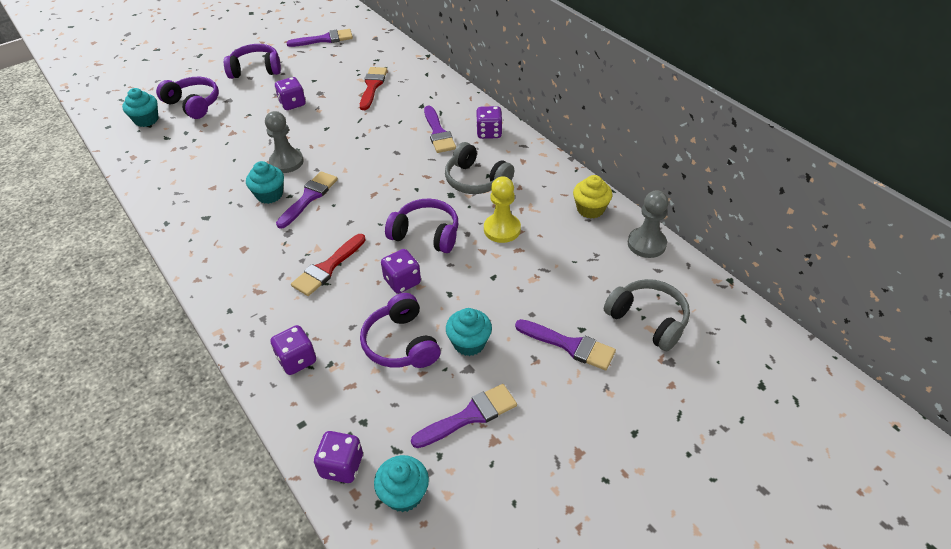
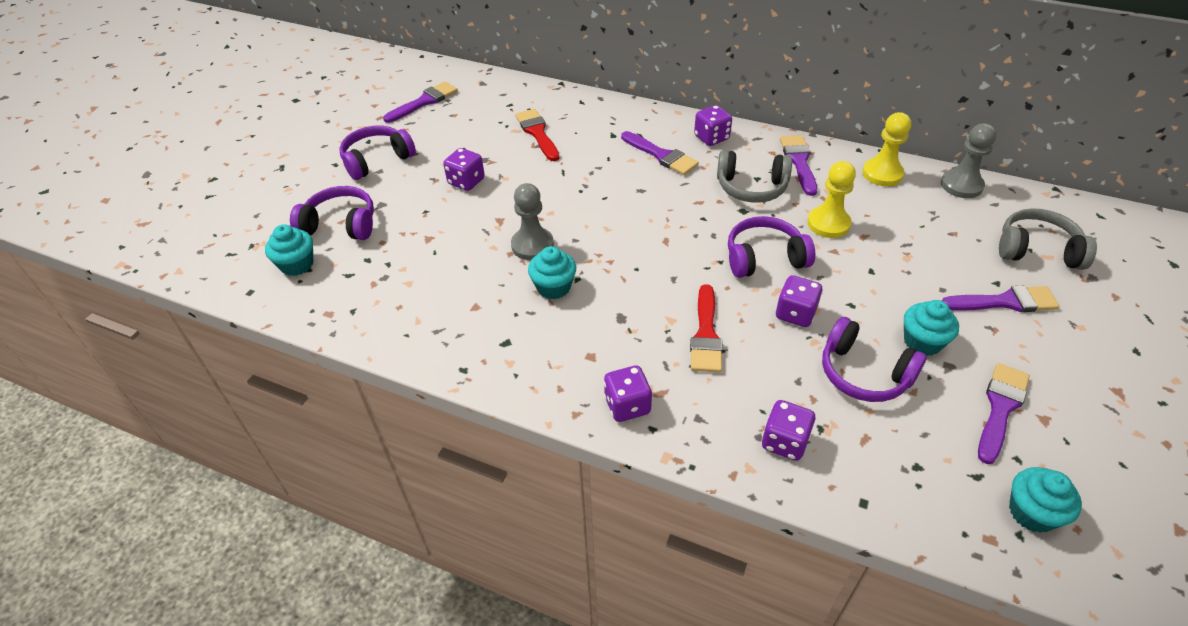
camera: 30 degrees left, 0 degrees up
(309, 197) = (601, 272): purple brush -> purple brush (799, 162)
(342, 466) = (949, 520): purple dice -> purple dice (627, 405)
(590, 209) = (882, 174): yellow cupcake -> yellow pawn

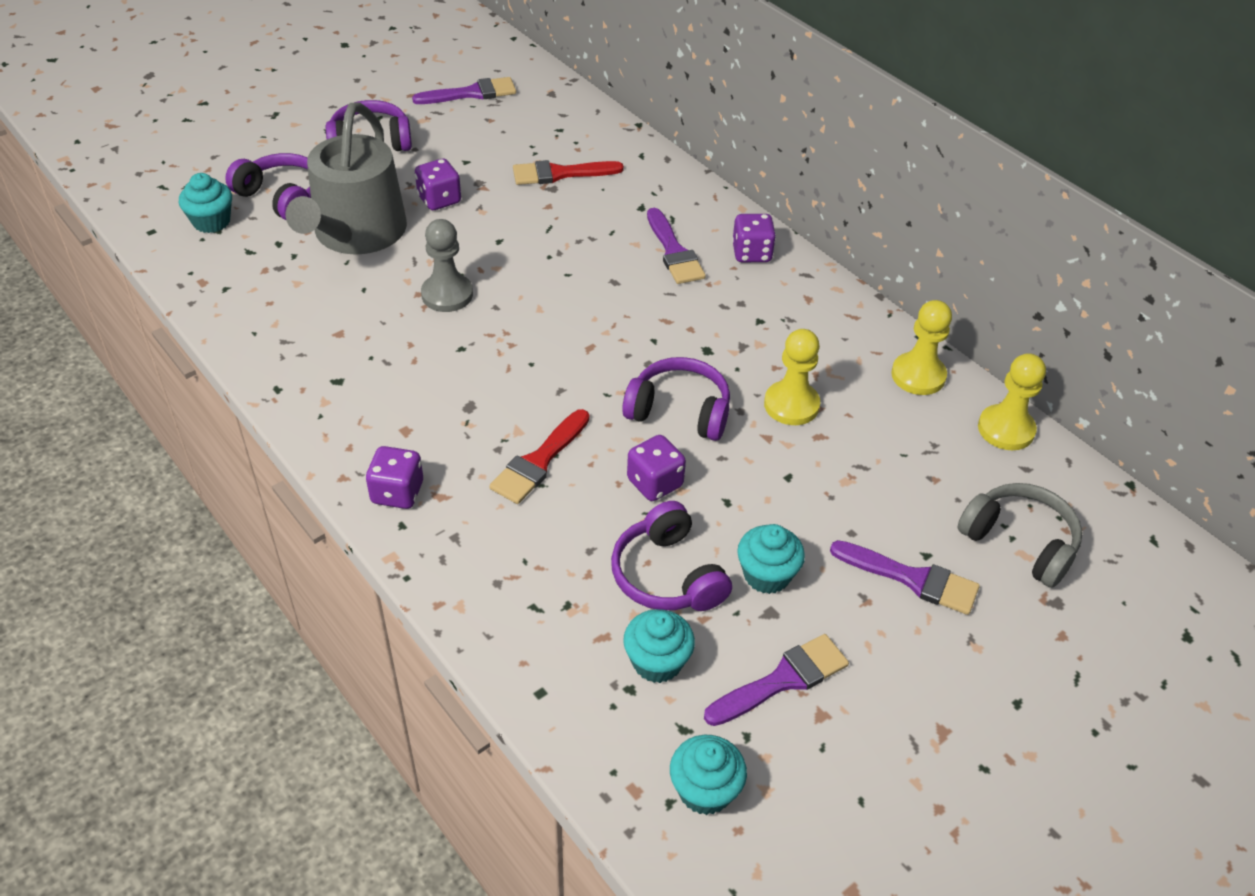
camera: 25 degrees right, 0 degrees up
(424, 229) = (356, 234): none -> grey watering can
(537, 133) = (560, 174): red brush -> red brush turned 105 degrees counterclockwise
(553, 287) = (430, 346): turquoise cupcake -> turquoise cupcake (657, 662)
(751, 187) = (742, 328): grey headphones -> none
(784, 442) = (517, 599): purple dice -> none
(799, 162) = (829, 321): purple brush -> none
(961, 185) = (1006, 429): grey pawn -> yellow pawn

